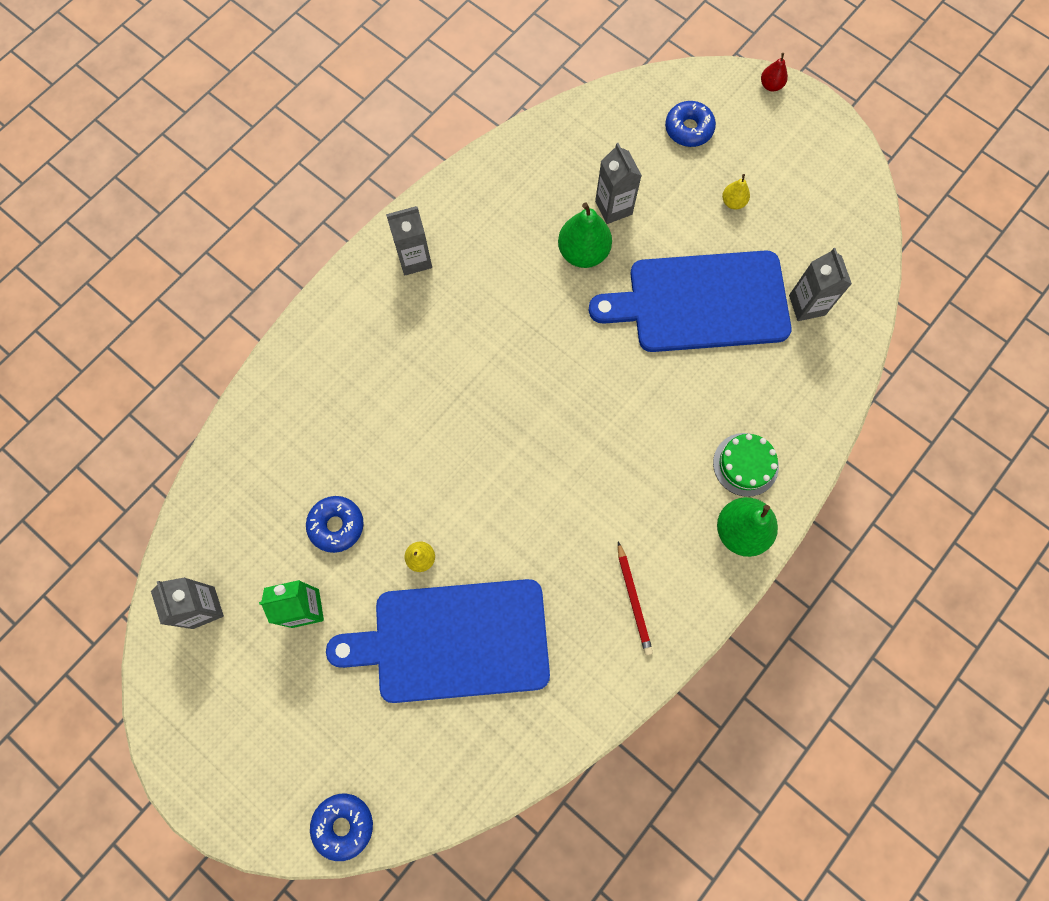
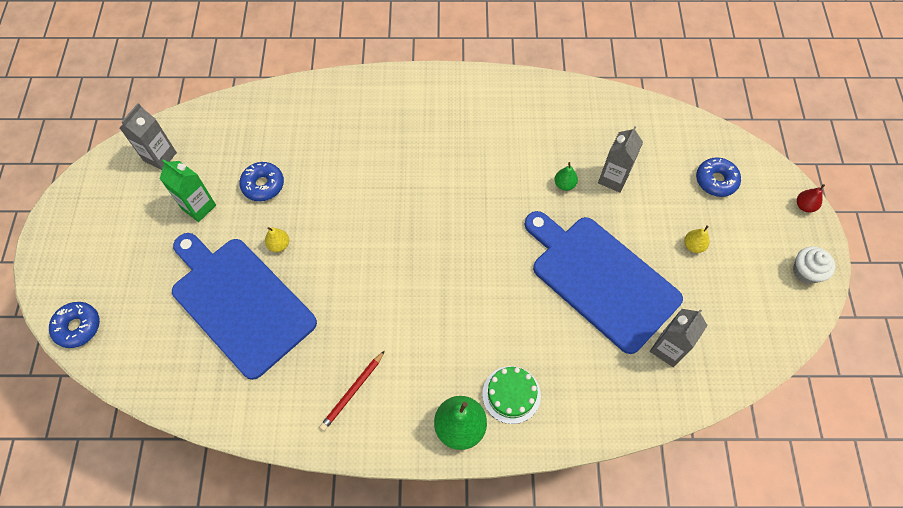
camera: 50 degrees right, 10 degrees down
(414, 259) = (468, 100): grey carton -> none
(583, 252) = (564, 184): green pear -> green pear, size x0.52
(828, 140) = (806, 272): none -> white cupcake

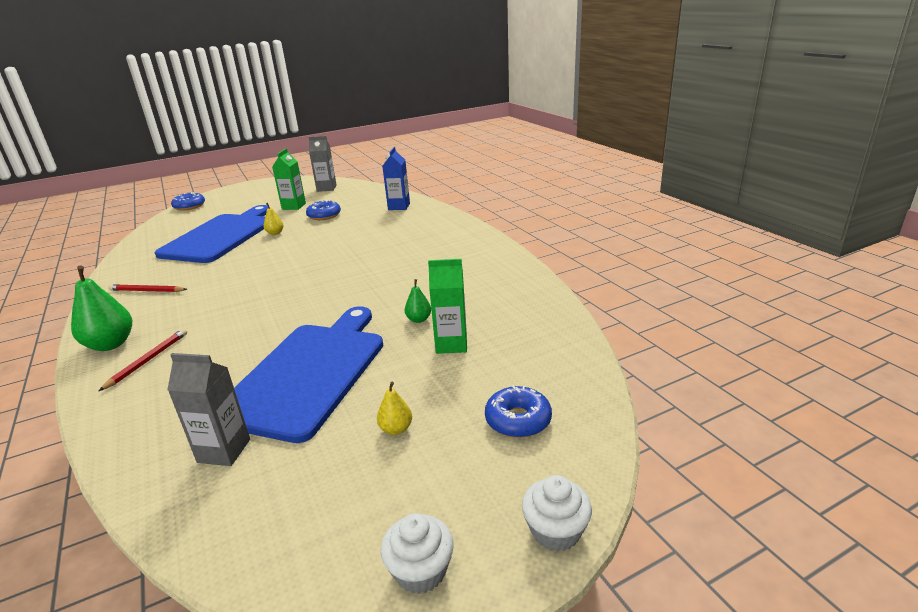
camera: 65 degrees right, 35 degrees down
(298, 110) = (399, 206): none -> blue carton
(511, 394) = (148, 360): green cake -> red pencil
(613, 179) = (451, 344): grey carton -> green carton
(804, 206) = (555, 531): red pear -> white cupcake

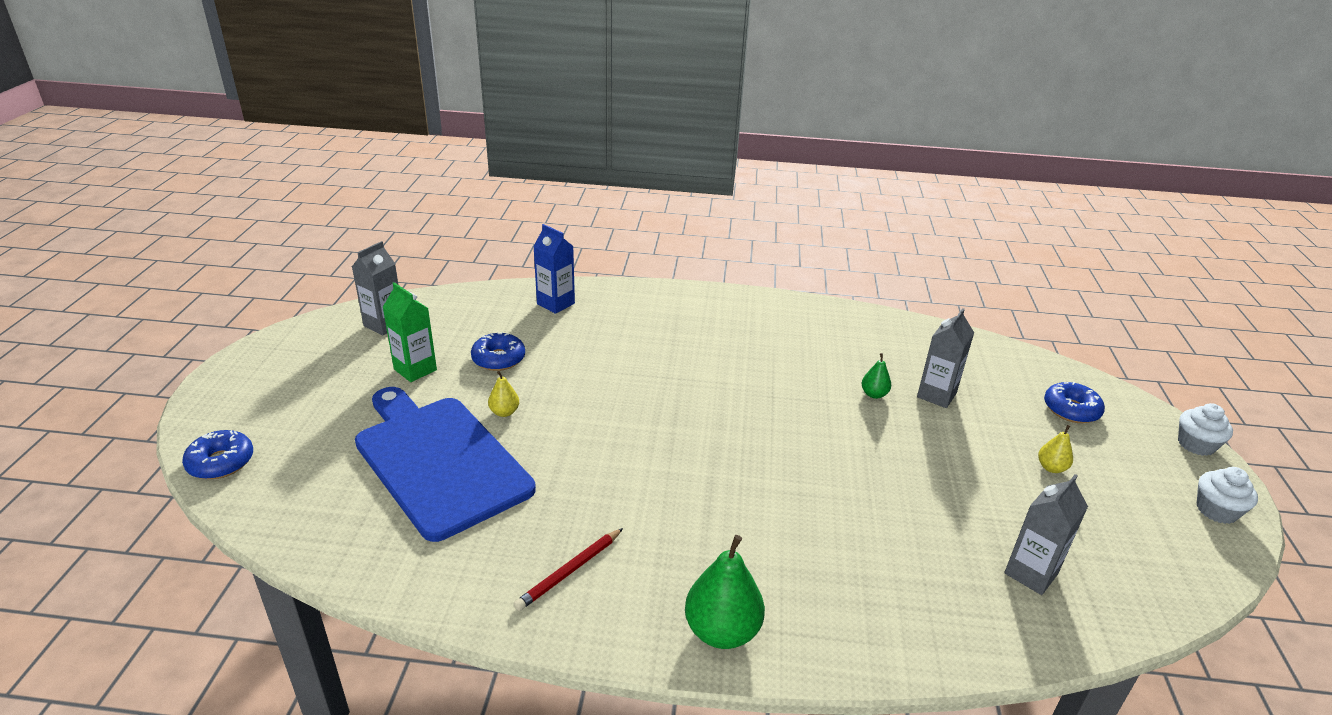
camera: 60 degrees left, 5 degrees up
(148, 360) = (801, 600): red pencil -> none
(309, 373) = (926, 488): blue cutting board -> none
(451, 344) = (936, 395): green carton -> grey carton

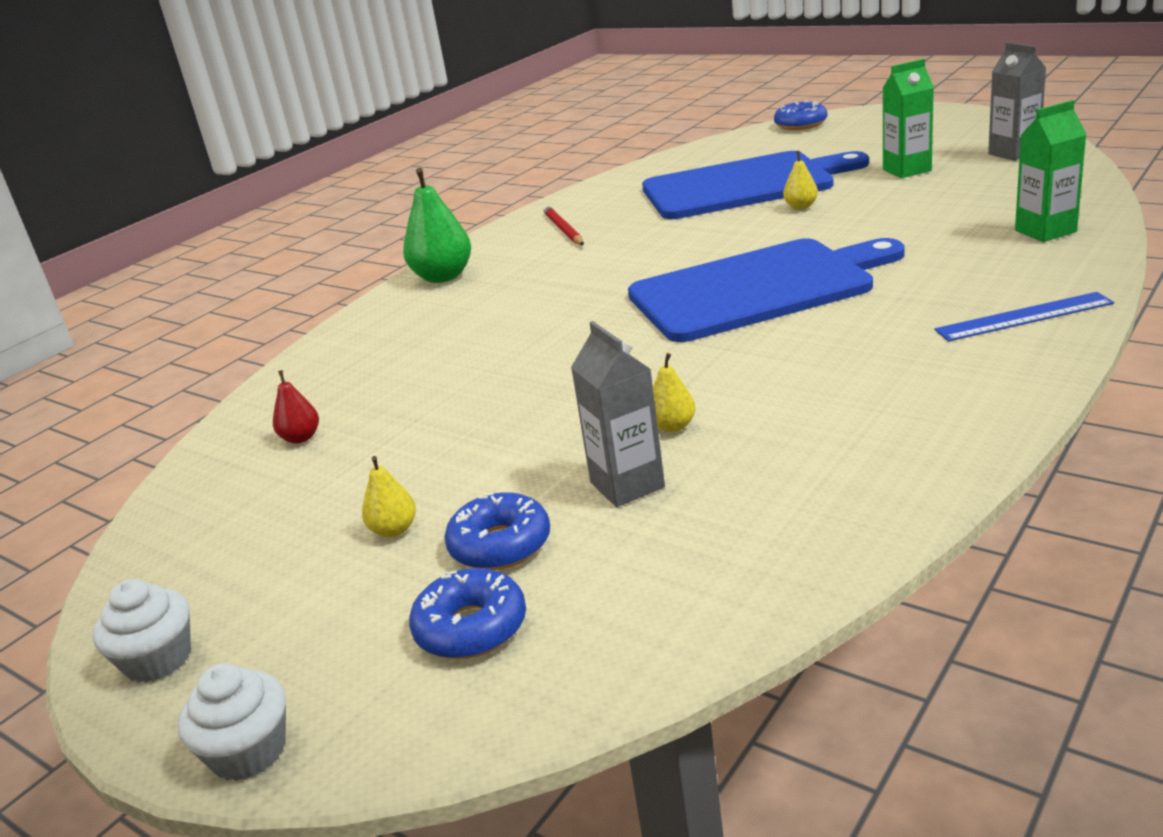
camera: 125 degrees right, 5 degrees down
(498, 359) = (910, 203): blue donut -> blue donut (500, 545)
(555, 304) = (1045, 231): blue carton -> green carton
(678, 401) = (758, 288): none -> blue cutting board
(684, 303) = (1023, 317): none -> blue ruler
(874, 394) = (672, 426): green pear -> yellow pear
(1031, 573) = (301, 438): grey carton -> red pear

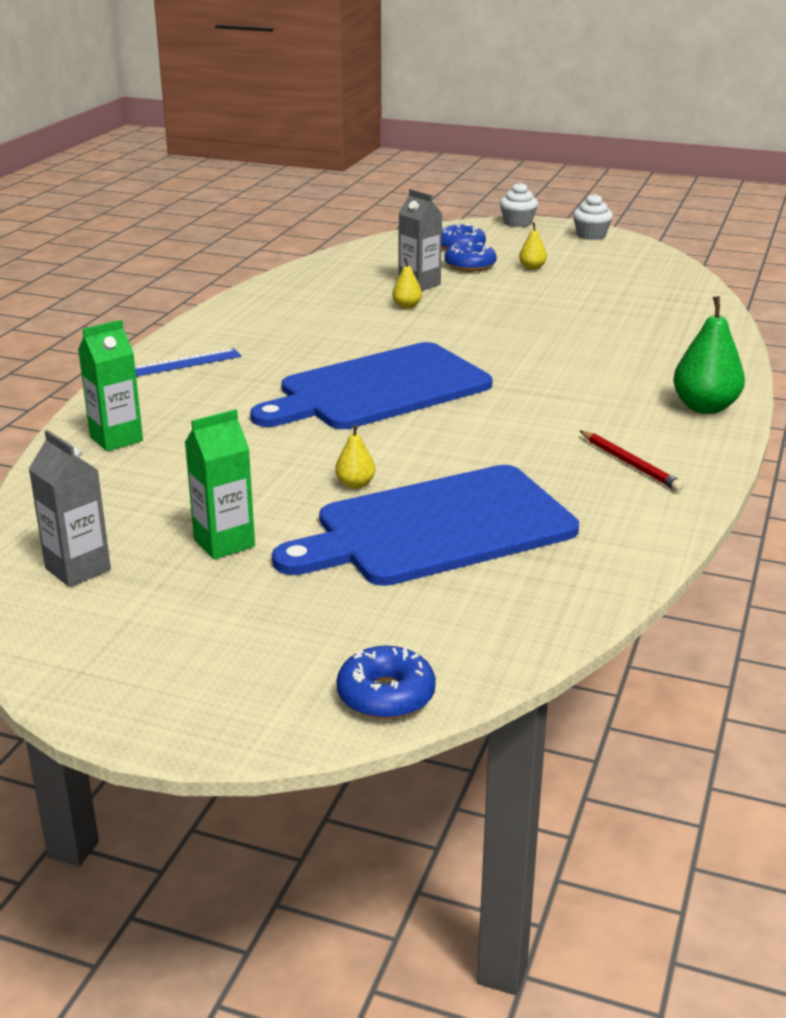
camera: 160 degrees right, 0 degrees up
(301, 438) = (648, 298): red pear -> none

